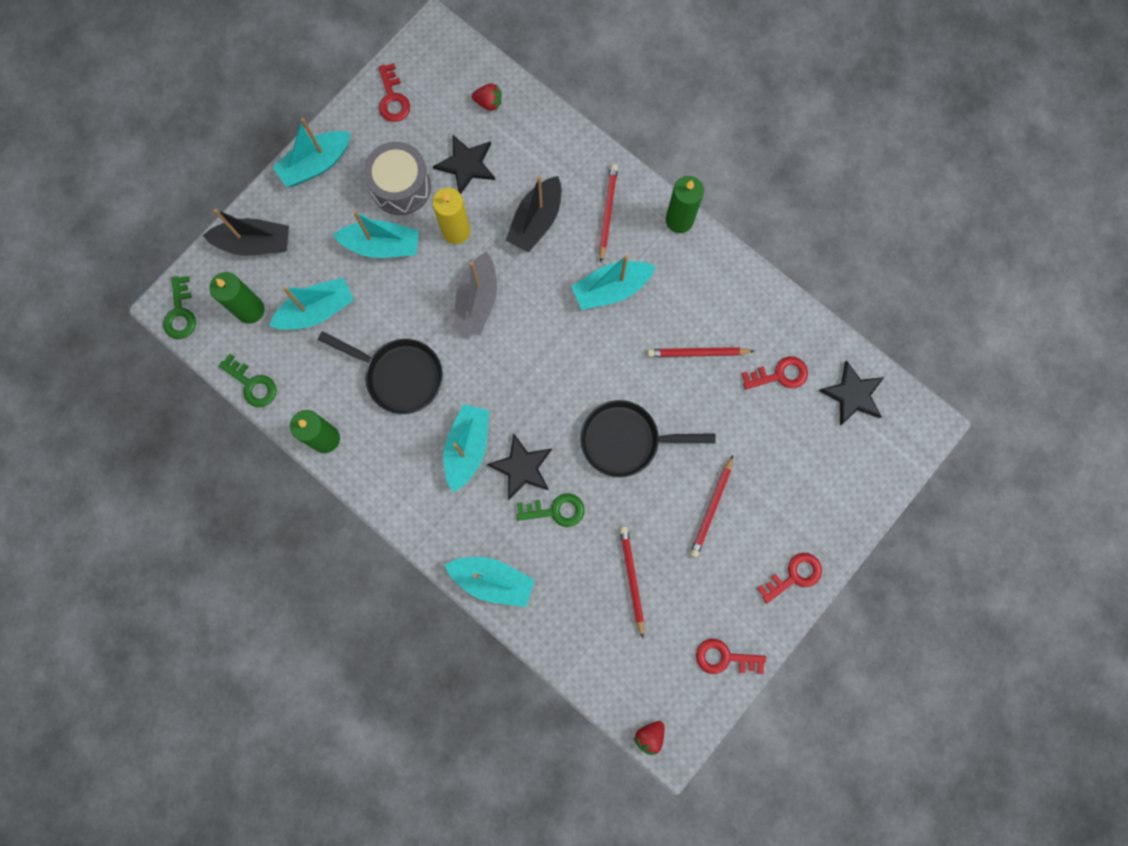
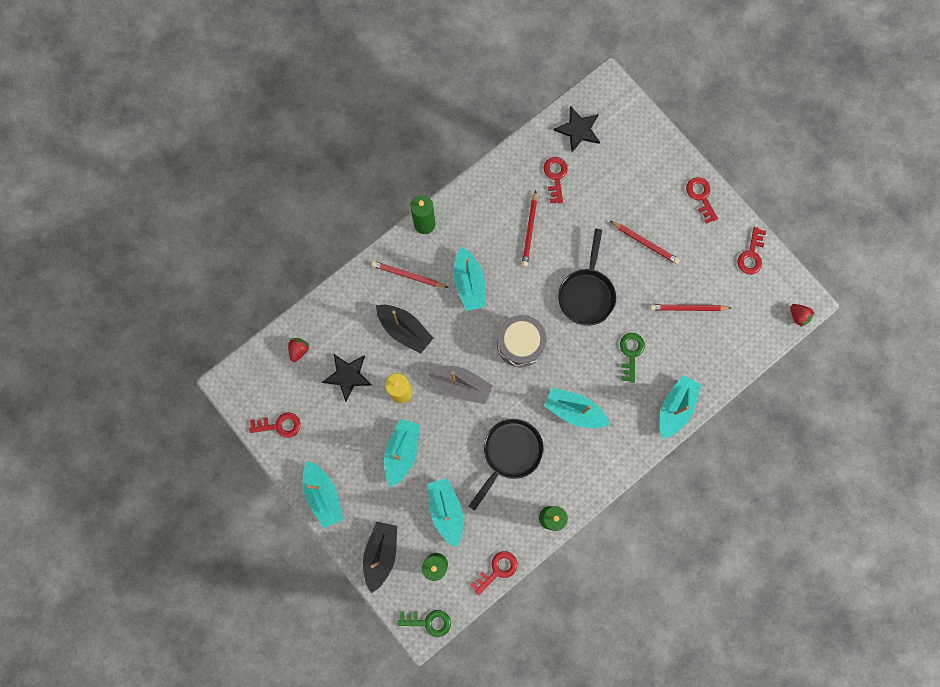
camera: 80 degrees left, 0 degrees up
(252, 384) = (497, 570): green key -> red key
(401, 186) = (356, 430): grey drum -> grey drum (520, 344)
(522, 467) = (595, 373): black star -> none

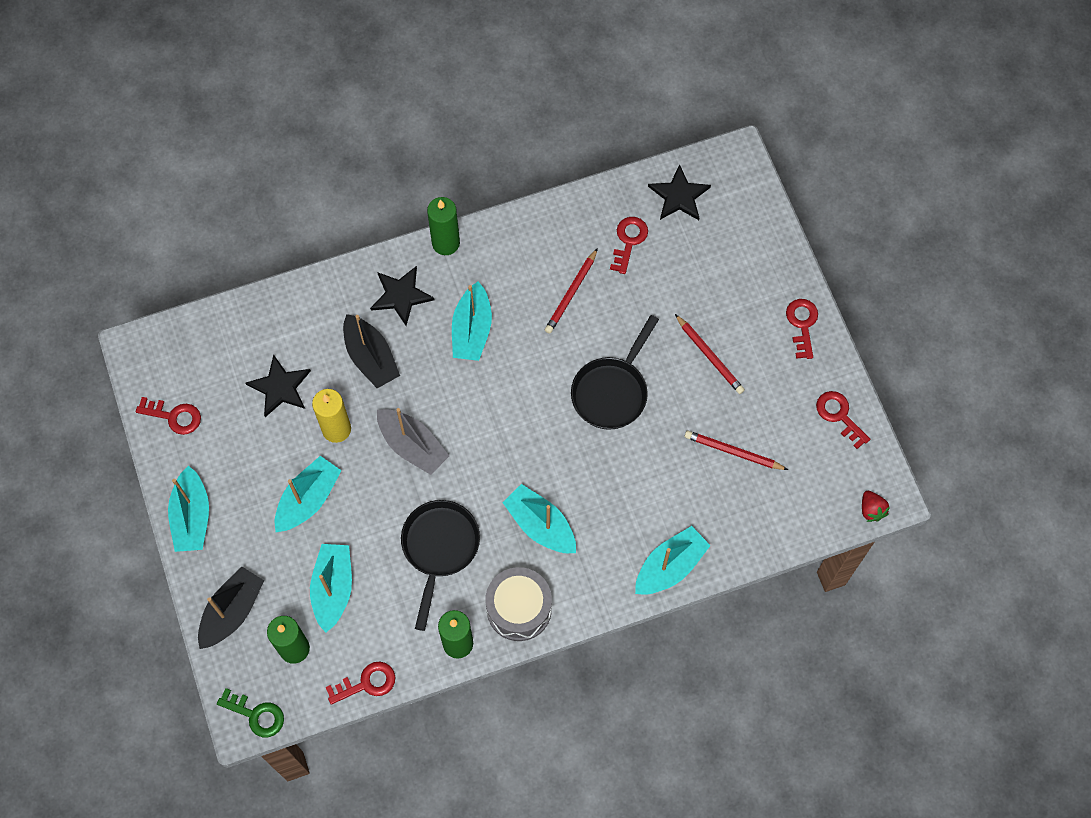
camera: 20 degrees right, 10 degrees down
(299, 350) = (234, 337): red strawberry -> none
(408, 275) = (401, 295): red pencil -> black star
(510, 453) = (439, 548): black pan -> black pan turned 45 degrees counterclockwise
(520, 344) = (505, 422): grey drum -> grey drum (519, 609)
(631, 353) = (639, 481): green key -> none
(751, 255) = (839, 415): red key -> red key turned 105 degrees clockwise

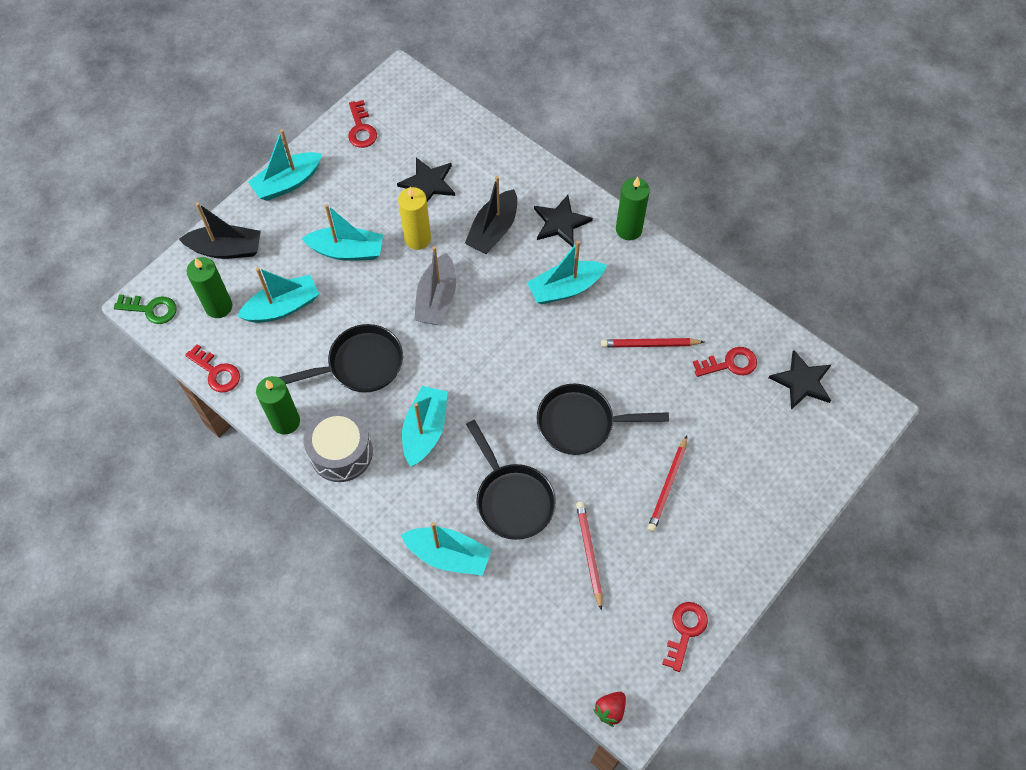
camera: 60 degrees right, 5 degrees down
(256, 715) = (151, 309): green key -> green key turned 75 degrees counterclockwise
(649, 487) = (512, 499): none -> black pan
(802, 324) = (753, 550): red key -> none

